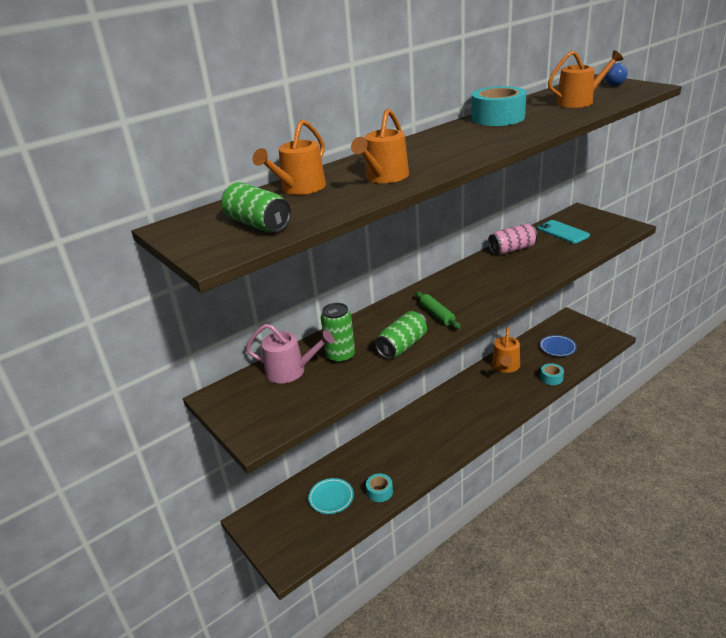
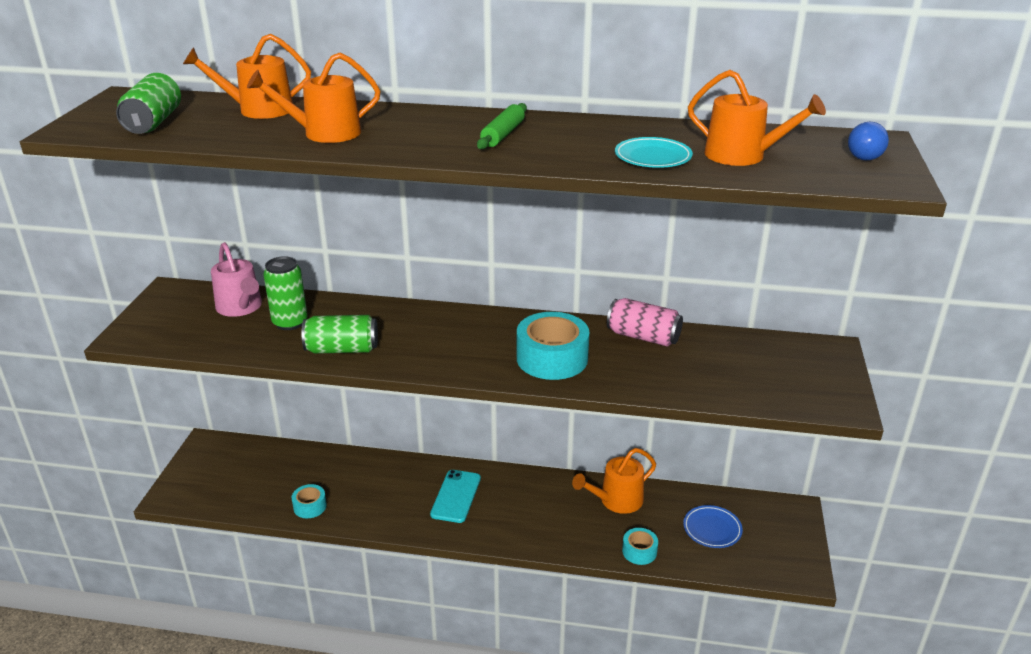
camera: 45 degrees right, 0 degrees up
(331, 498) = (274, 478): turquoise plate -> turquoise plate (653, 157)
(437, 315) = (426, 345): green rolling pin -> green rolling pin (503, 134)
(498, 118) = (601, 130): turquoise tape -> turquoise tape (552, 358)
(562, 232) = (744, 357): turquoise phone -> turquoise phone (456, 496)

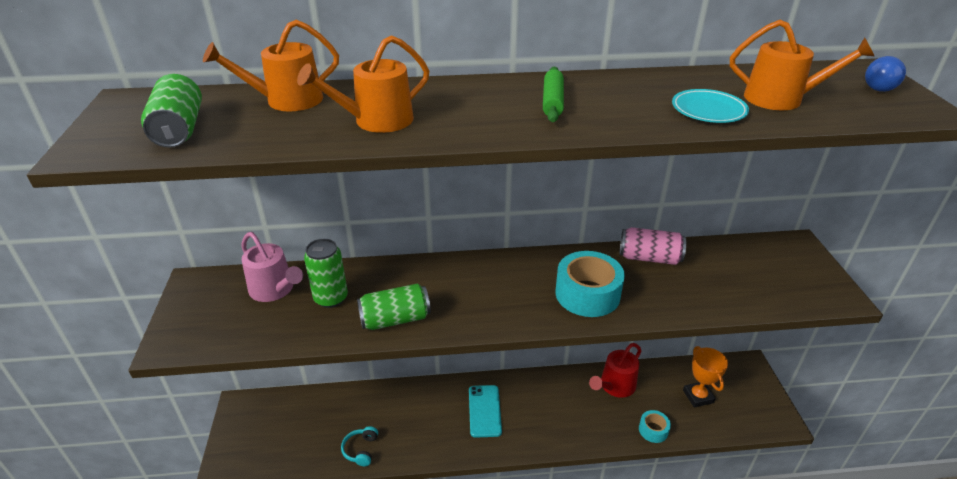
camera: 15 degrees left, 5 degrees up
(310, 506) = (361, 450): turquoise tape -> turquoise headphones
(617, 500) = (615, 386): orange watering can -> red watering can
(712, 529) = (698, 396): blue plate -> orange trophy

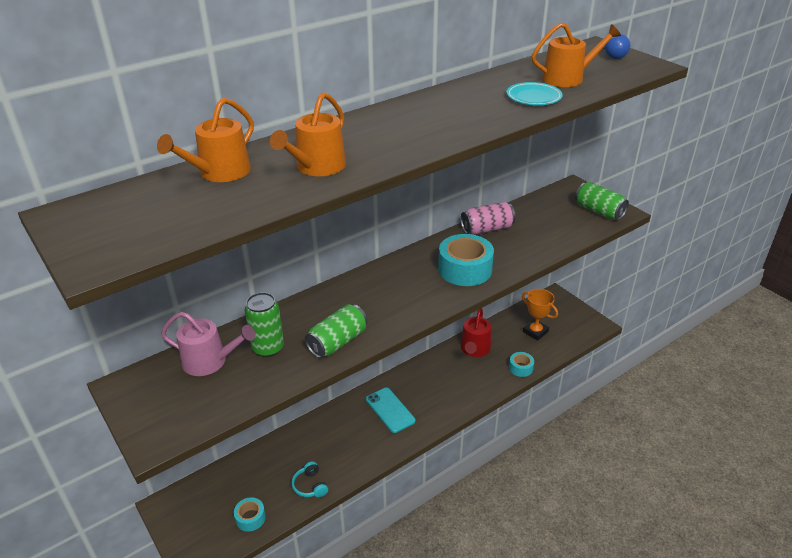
camera: 30 degrees left, 0 degrees up
(179, 129) = (157, 221): green can -> green can (599, 211)
(292, 453) = (250, 518): none -> turquoise tape
(552, 101) = (428, 118): green rolling pin -> none

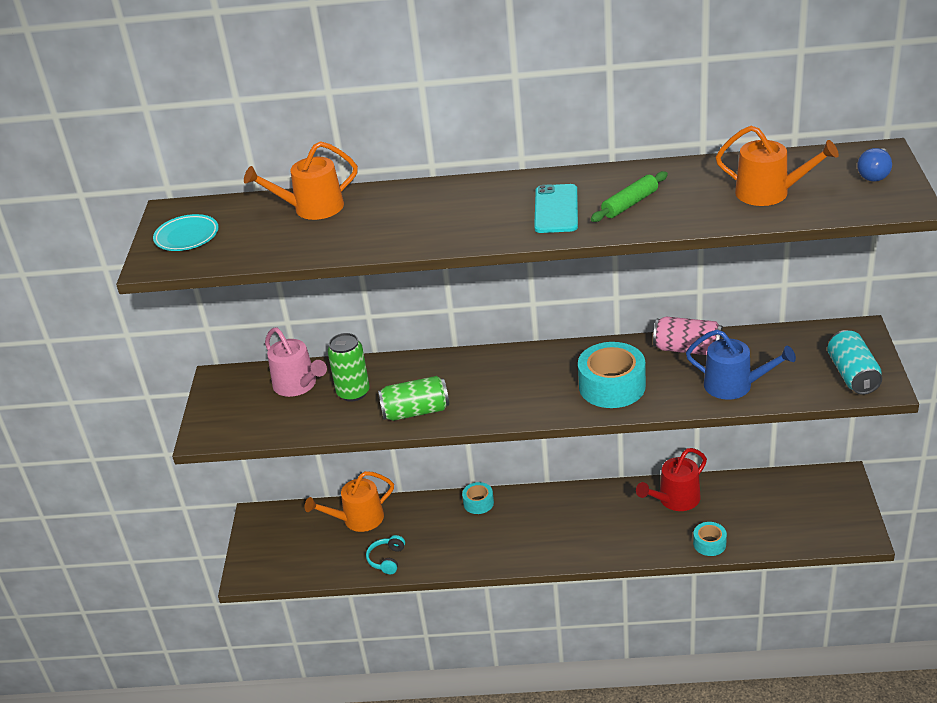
camera: 40 degrees right, 0 degrees up
(250, 518) = (315, 562): turquoise tape -> turquoise tape (478, 503)
(317, 167) = (391, 227): orange watering can -> orange watering can (358, 519)
(390, 410) = (522, 524): turquoise phone -> turquoise phone (556, 209)
(487, 105) = (630, 204): none -> green rolling pin
(533, 97) = (693, 208): turquoise plate -> turquoise plate (187, 236)
(535, 332) = (770, 510): orange trophy -> none
(540, 241) = (734, 385): none -> blue watering can
(599, 211) = (852, 375): green can -> turquoise can

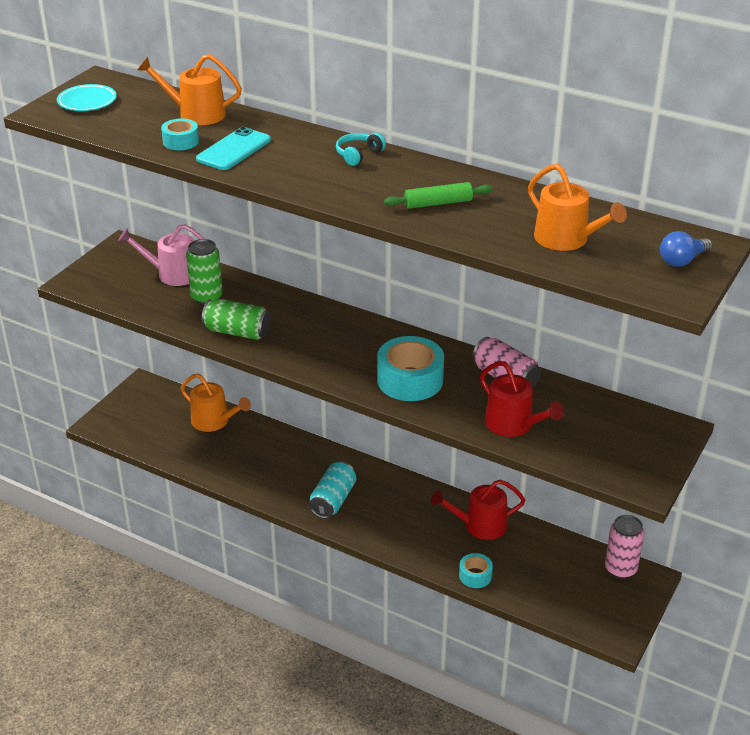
camera: 25 degrees right, 0 degrees up
(298, 385) = (173, 274): pink watering can -> pink watering can turned 105 degrees clockwise
(358, 519) = (214, 421): orange watering can -> orange watering can turned 150 degrees counterclockwise
(387, 559) = (207, 462): turquoise headphones -> turquoise headphones (358, 155)
(478, 503) = (316, 452): turquoise tape -> turquoise tape (181, 141)
(556, 209) = (374, 184): turquoise phone -> turquoise phone (234, 149)
(734, 385) = (513, 424): blue watering can -> red watering can
(815, 480) = (620, 569): none -> pink can
(852, 375) = (629, 463): turquoise can -> turquoise can (333, 500)

